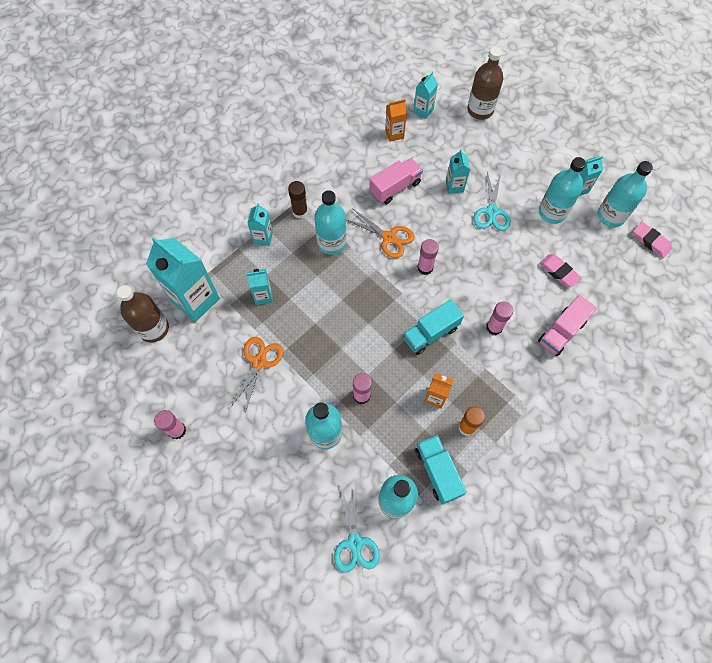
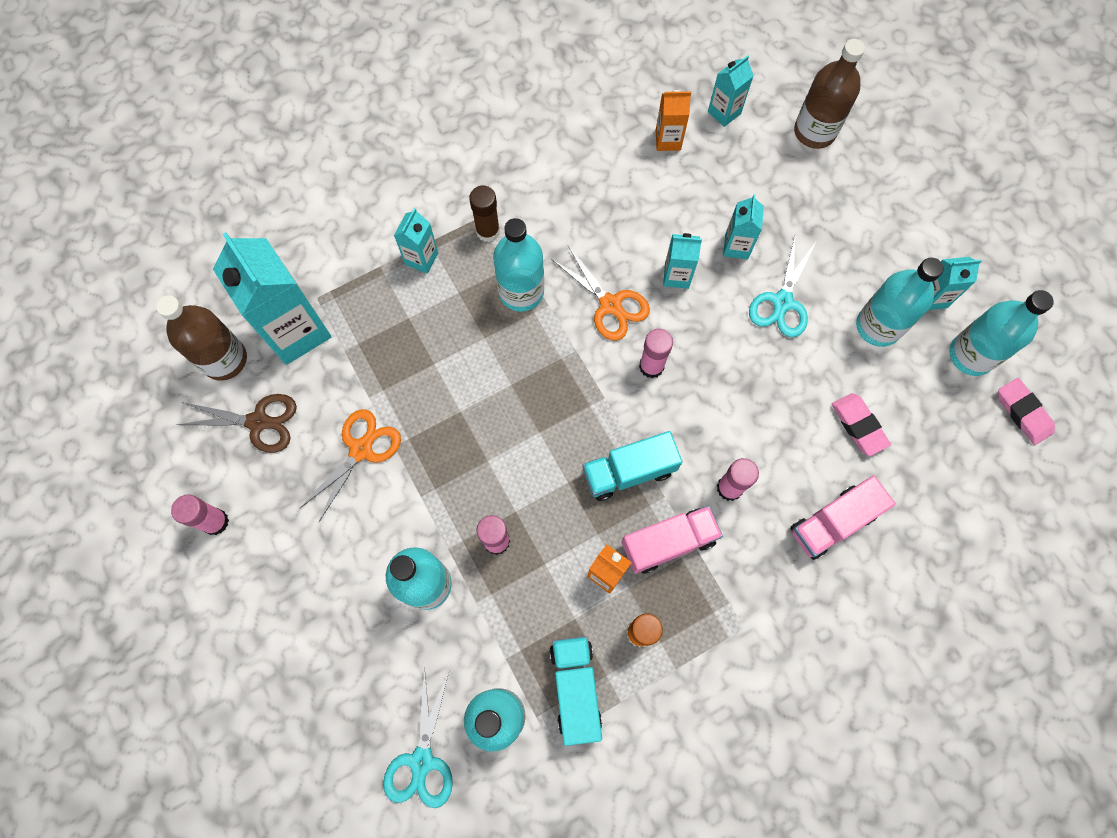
camera: 15 degrees right, 5 degrees up
(187, 361) = (258, 422): none -> brown scissors
(263, 296) = (396, 349): turquoise carton -> turquoise carton (676, 276)
(395, 188) = (643, 227): pink truck -> pink truck (668, 543)

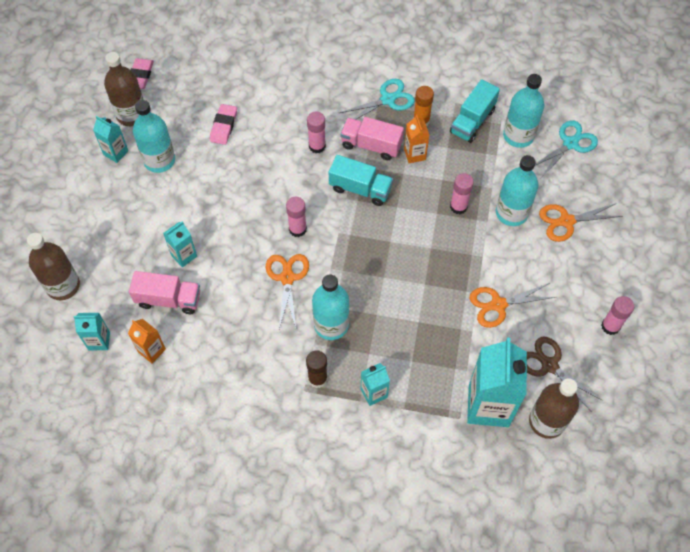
camera: 140 degrees left, 10 degrees down
(351, 627) = (566, 221): none -> orange scissors
(676, 276) = (234, 265): turquoise carton -> none
(782, 302) = (193, 208): turquoise scissors -> turquoise scissors (388, 99)
(832, 522) = (283, 98): pink truck -> pink truck (168, 299)
(971, 355) = (131, 115): turquoise bottle -> brown bottle

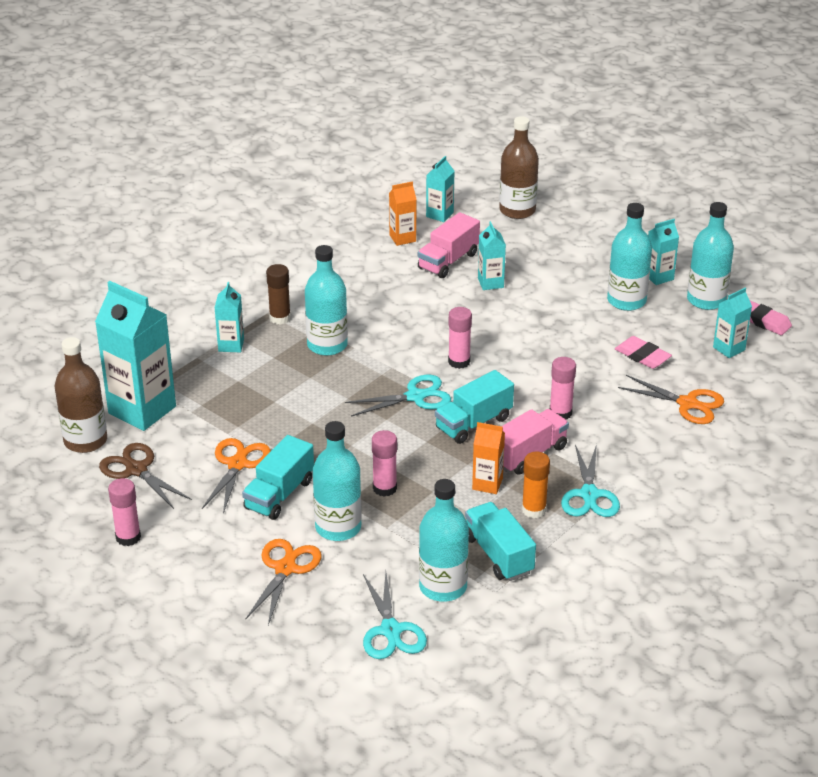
camera: 120 degrees right, 25 degrees down
(131, 115) = (706, 300): brown bottle -> turquoise bottle
(186, 83) = (729, 348): none -> turquoise carton
(287, 278) = (406, 336): orange scissors -> orange scissors (688, 404)
(354, 236) = (415, 397): none -> turquoise scissors
(507, 262) = (279, 494): none -> turquoise truck
(549, 365) = (136, 470): brown scissors -> brown scissors turned 120 degrees counterclockwise

